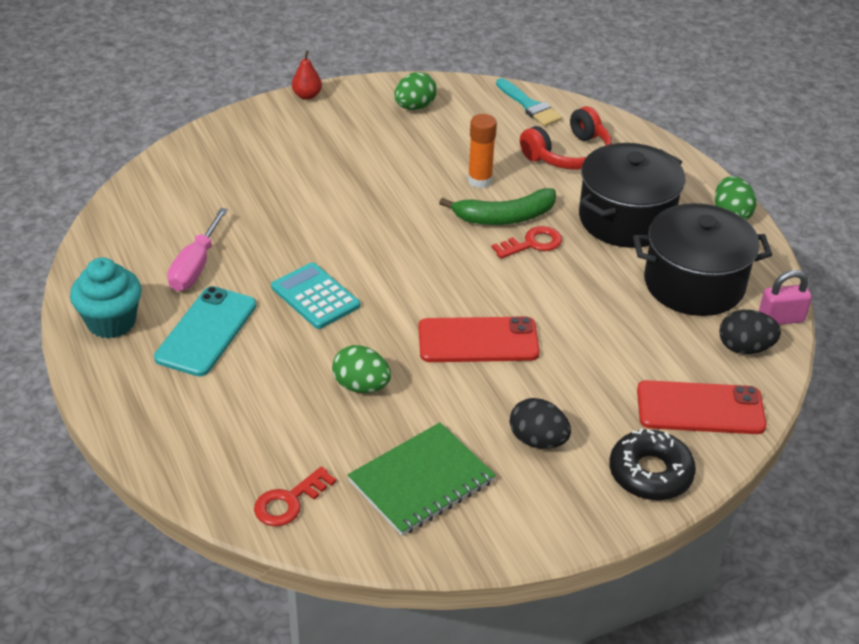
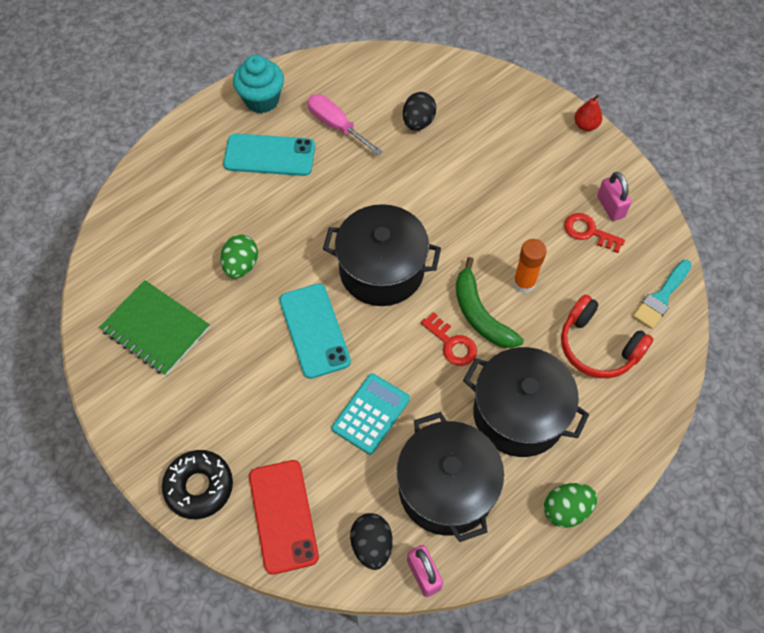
camera: 75 degrees right, 20 degrees up
(195, 266) = (336, 125): pink screwdriver -> pink screwdriver turned 45 degrees clockwise
(289, 502) = (120, 255): red key -> red key (589, 232)
(315, 296) = (329, 208): turquoise calculator -> turquoise calculator (371, 414)
(415, 107) = (610, 207): green egg -> pink padlock
(420, 273) = (381, 270): none -> black pot
(478, 340) = (314, 330): red phone -> turquoise phone
(537, 440) = (215, 397): black egg -> black egg (418, 122)

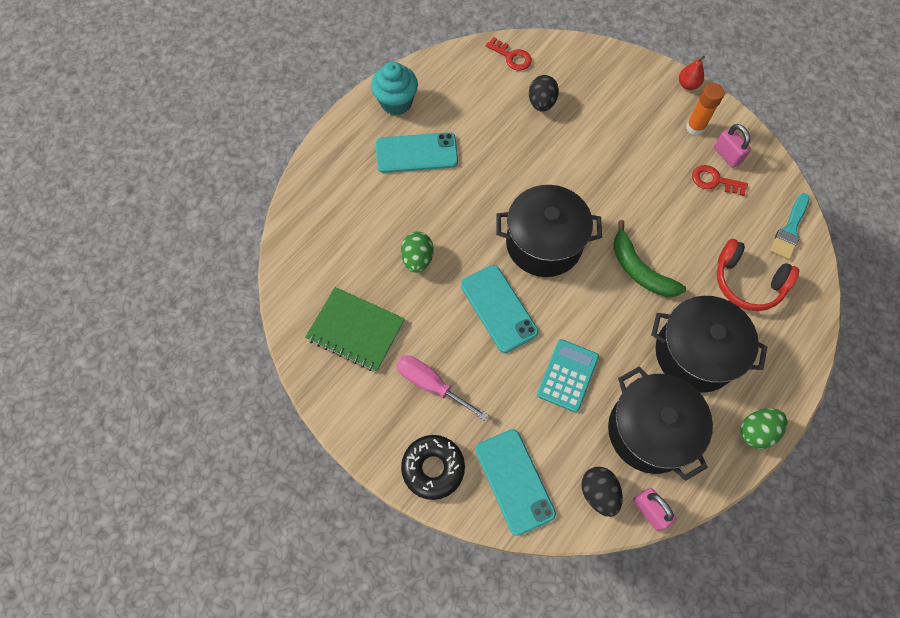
camera: 10 degrees left, 5 degrees up
(283, 516) = (514, 481): red phone -> turquoise phone
(336, 125) = (469, 116): pink screwdriver -> pink screwdriver (431, 384)
(452, 344) = (622, 300): red key -> red key (511, 57)
(524, 283) = (670, 236): orange glue stick -> orange glue stick (695, 127)

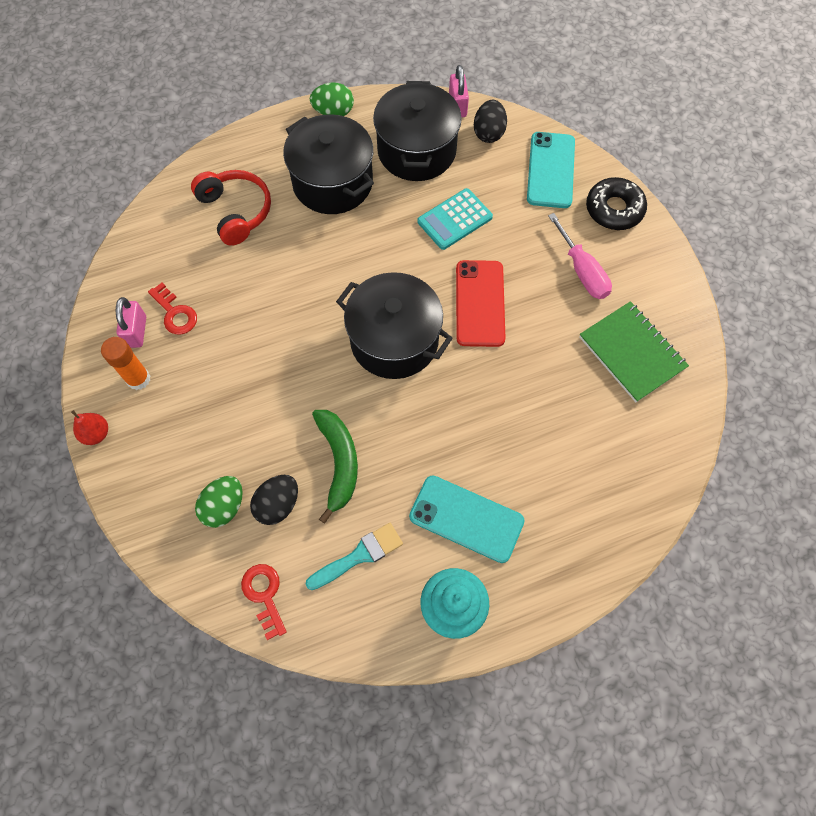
camera: 150 degrees left, 0 degrees up
(417, 259) = (533, 391): green egg -> green egg (224, 507)
(498, 308) = (480, 303): turquoise phone -> red phone
(639, 270) = (322, 270): green banana -> green banana (339, 462)
(790, 229) = (153, 233): turquoise brush -> turquoise brush (359, 555)

